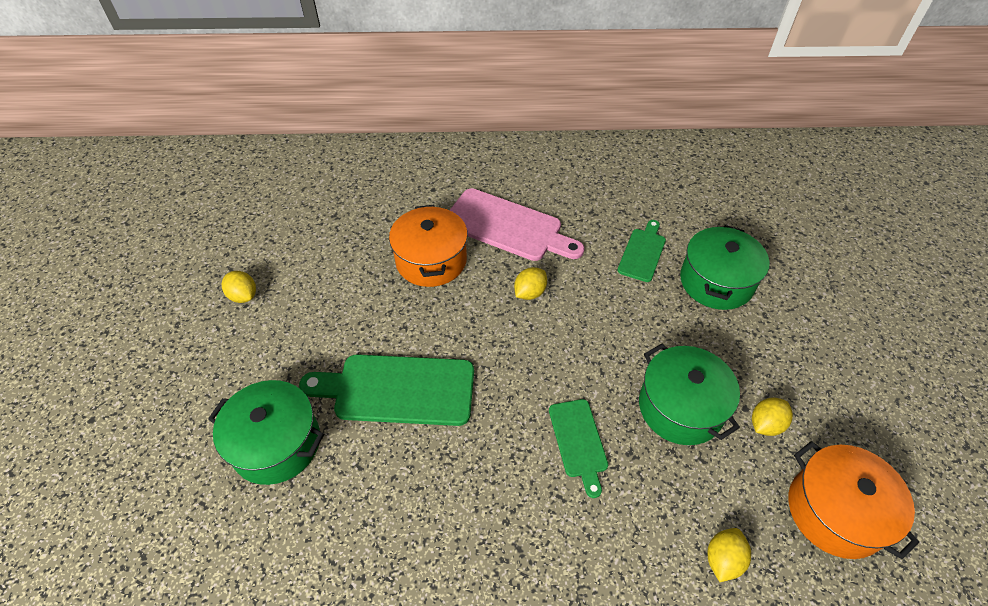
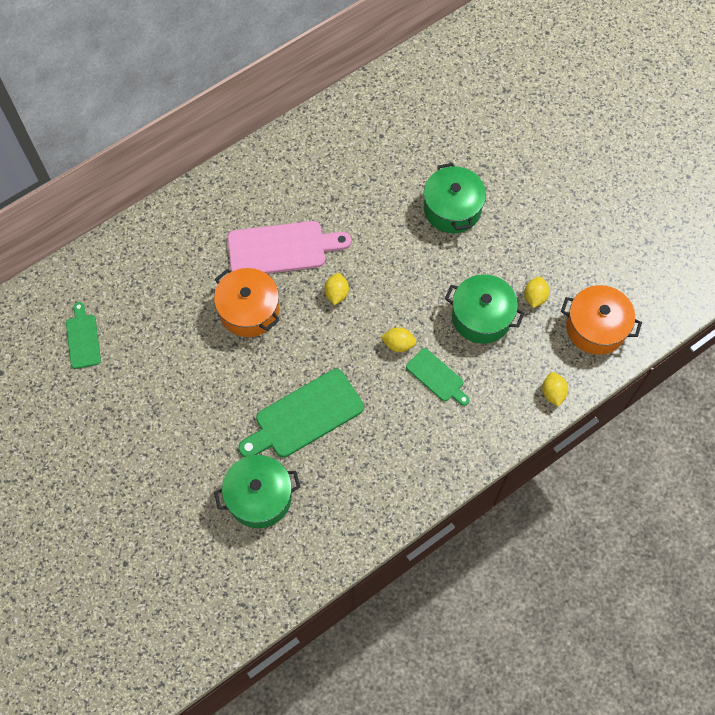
camera: 35 degrees left, 15 degrees up
(243, 296) = (139, 421): yellow lemon -> yellow lemon (398, 344)
(642, 252) = (390, 214): green cutting board -> green cutting board (83, 339)

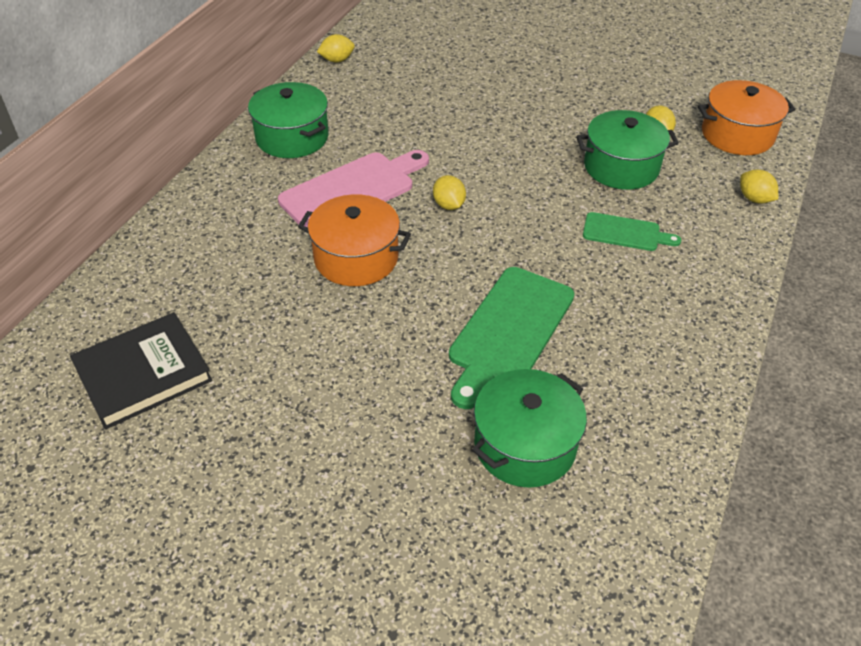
camera: 30 degrees left, 20 degrees down
(83, 339) = (143, 374): green cutting board -> black book
(398, 344) = (557, 222): yellow lemon -> yellow lemon (337, 60)
(452, 209) = (510, 99): green pot -> green pot (292, 137)

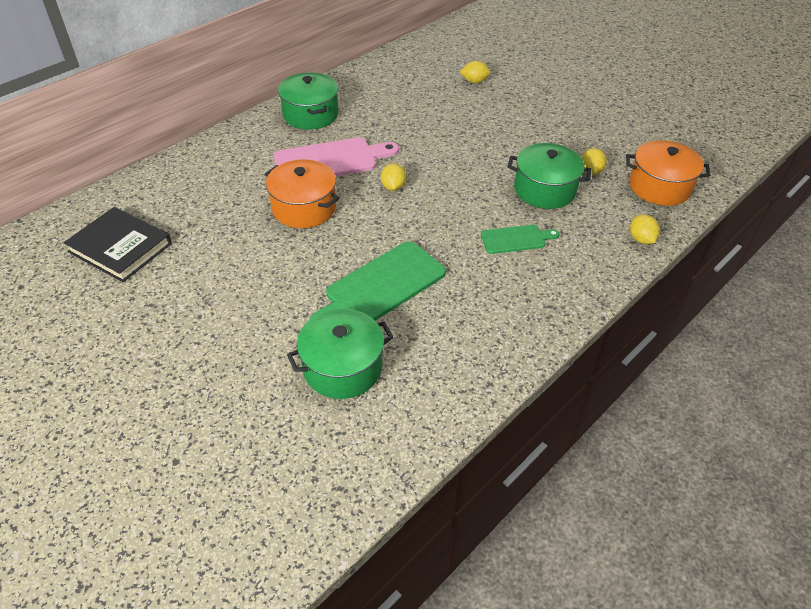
camera: 20 degrees right, 0 degrees up
(143, 374) = (120, 248): black book -> black book turned 45 degrees clockwise
(337, 60) = (376, 67): yellow lemon -> yellow lemon (474, 81)
(625, 233) = (516, 239): green cutting board -> green cutting board turned 45 degrees counterclockwise

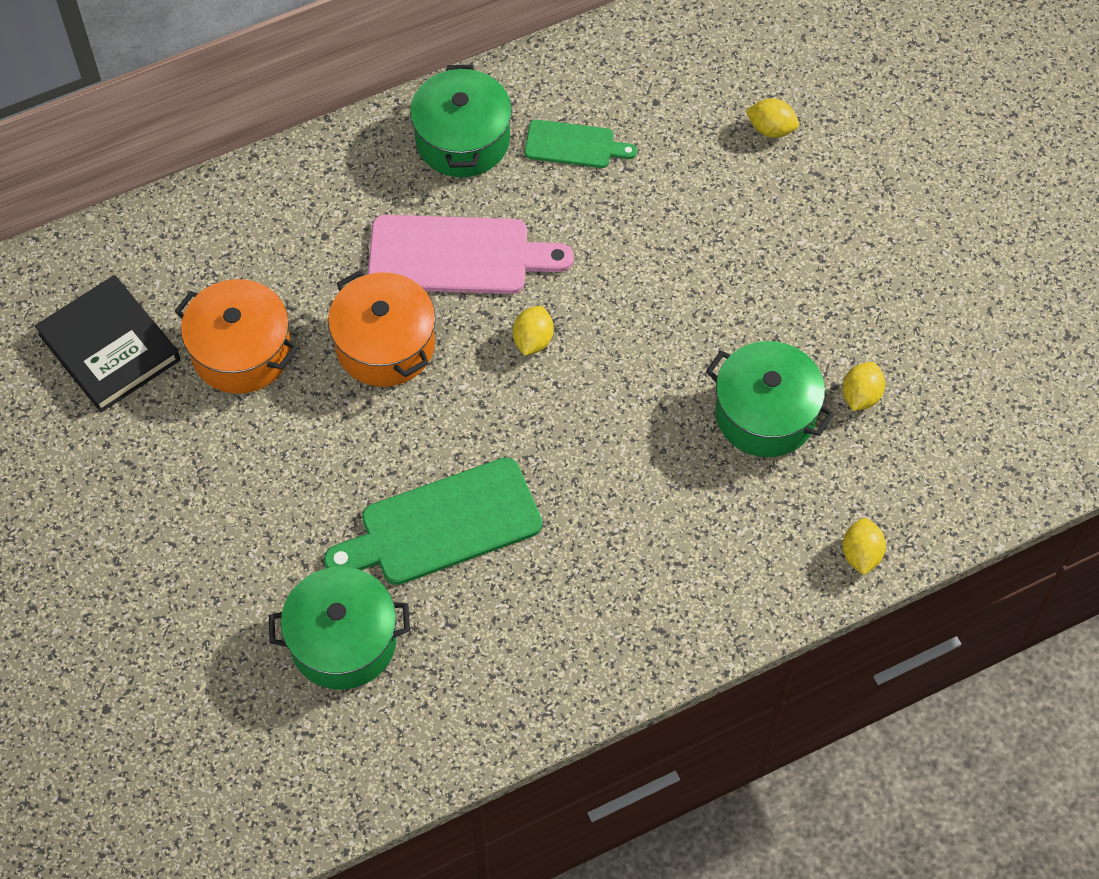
camera: 20 degrees right, 15 degrees up
(516, 239) = (672, 498): green cutting board -> green cutting board (574, 145)
(659, 187) = (954, 461): orange pot -> orange pot (241, 351)

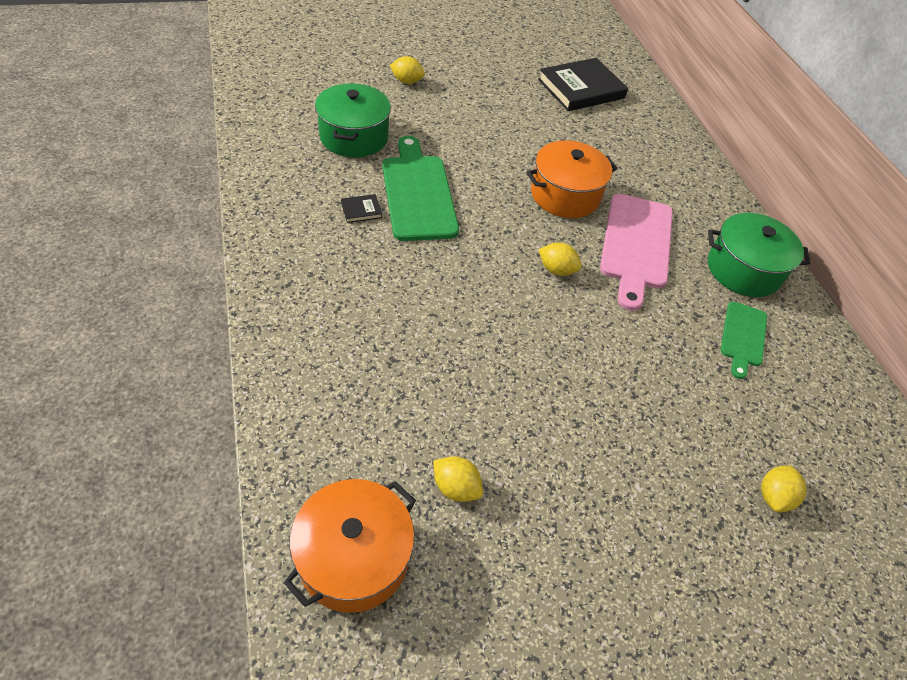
camera: 95 degrees right, 10 degrees down
(241, 351) = (570, 135): orange pot -> orange pot (354, 557)
(501, 586) = (361, 210): none -> black book
(765, 414) = (456, 403): green pot -> none
(861, 554) = (293, 437): yellow lemon -> yellow lemon (407, 81)

